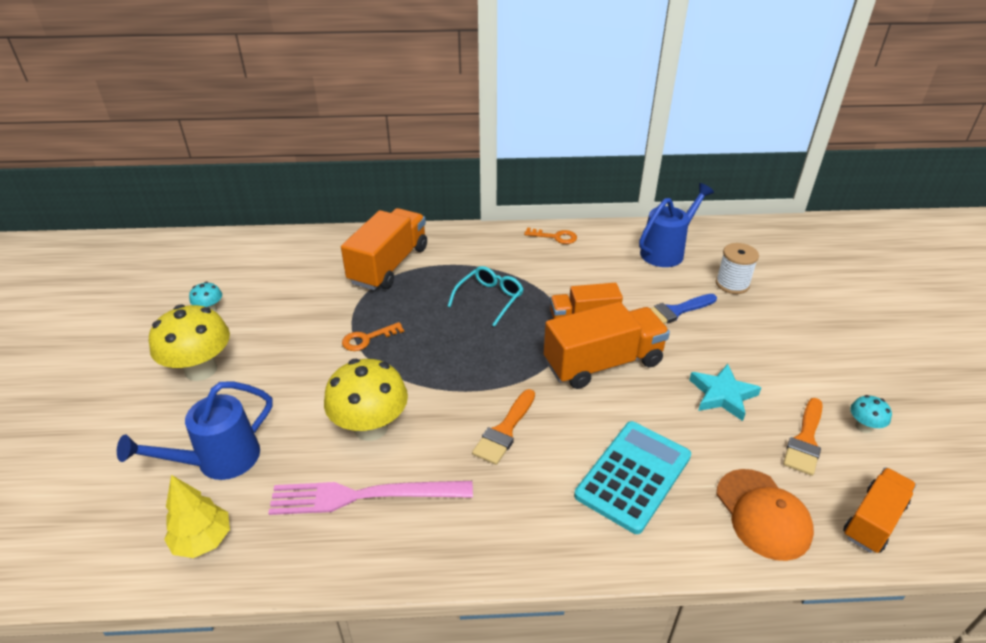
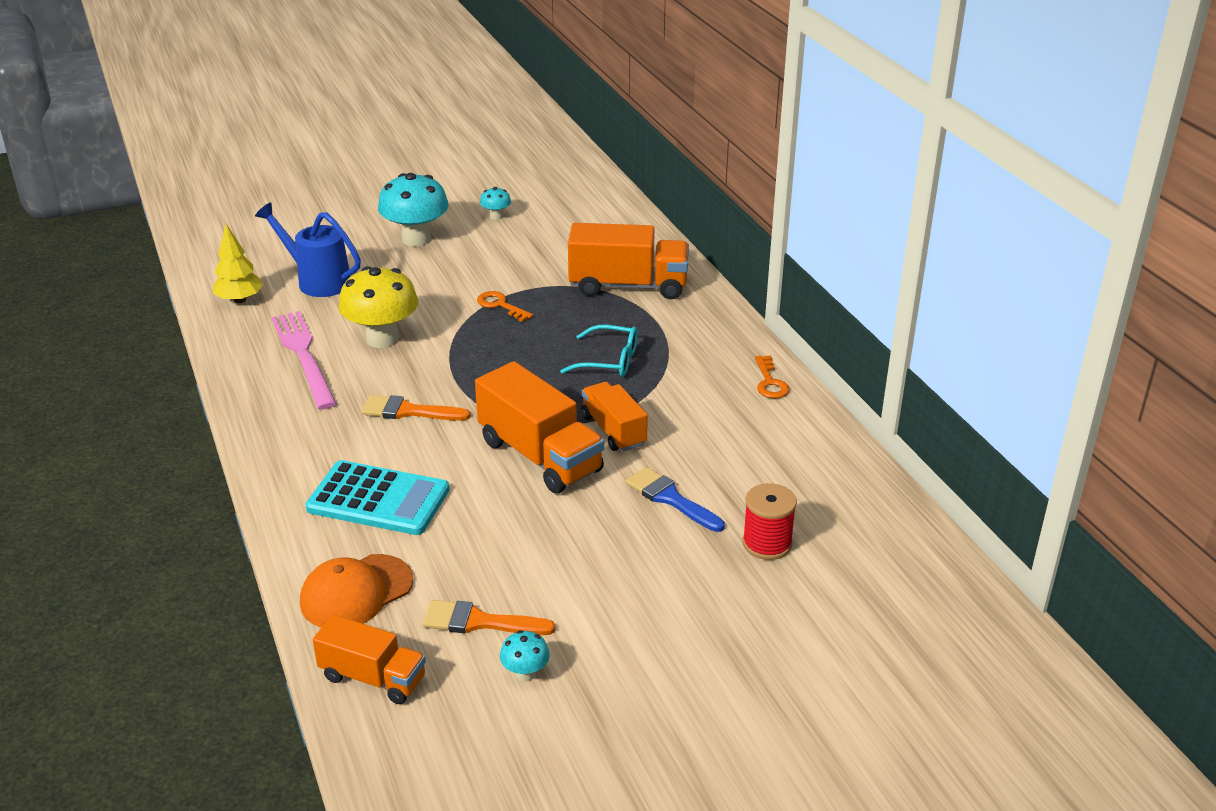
camera: 70 degrees right, 5 degrees down
(201, 369) = (416, 239): yellow mushroom -> turquoise mushroom
(666, 251) = (806, 477): blue watering can -> none
(722, 395) = (529, 551): turquoise star -> none
(732, 284) = (767, 543): white spool -> red spool

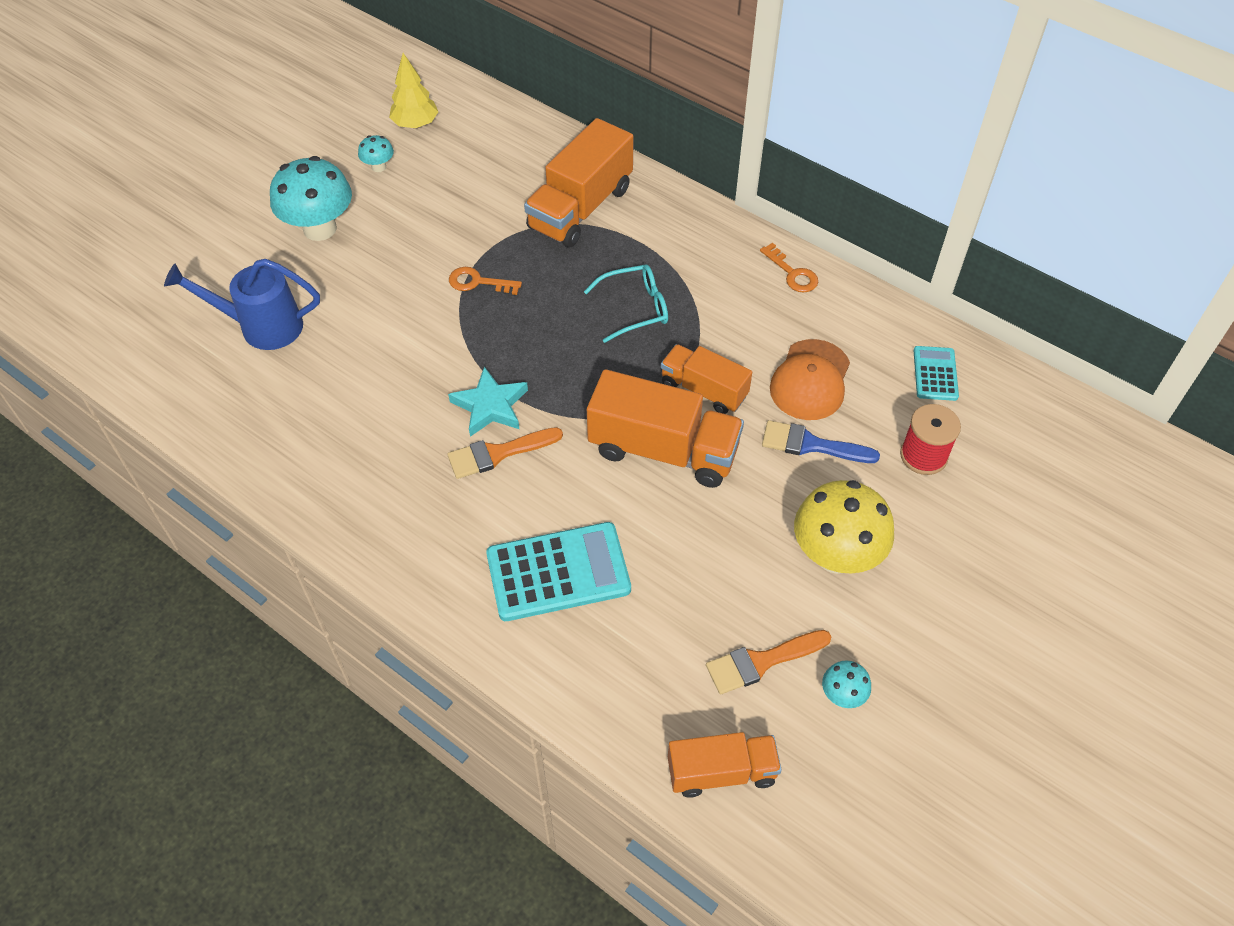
camera: 30 degrees left, 20 degrees up
(240, 300) = (197, 387): yellow tree -> yellow tree (415, 124)
(303, 356) = (333, 431): pink fork -> none
(356, 592) = (628, 688): orange cap -> orange cap (810, 380)
(382, 339) = (395, 374): yellow mushroom -> yellow mushroom (835, 555)
(432, 381) = (490, 406): none -> turquoise star
(628, 286) = (580, 208): orange truck -> orange truck turned 150 degrees clockwise
(836, 492) = (935, 374): none -> turquoise calculator

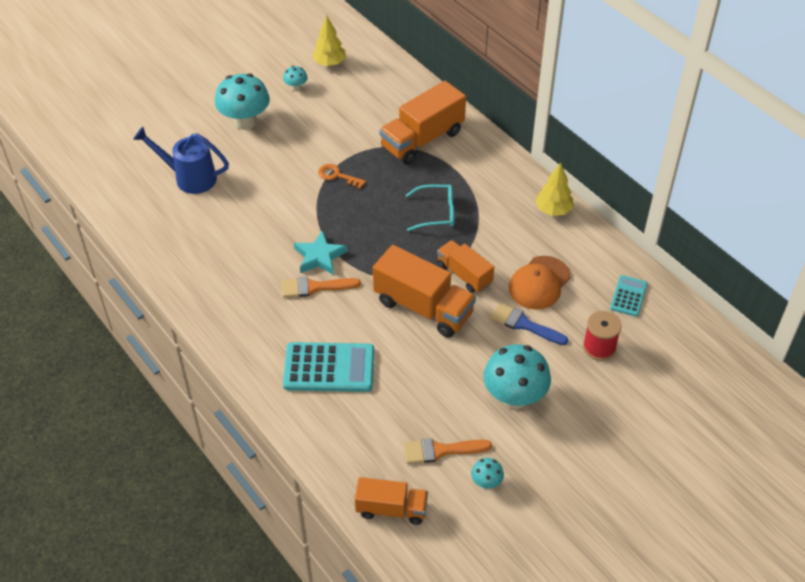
camera: 15 degrees right, 5 degrees down
(792, 273) = (553, 210): orange key -> yellow tree
(835, 555) = (514, 397): yellow mushroom -> turquoise mushroom

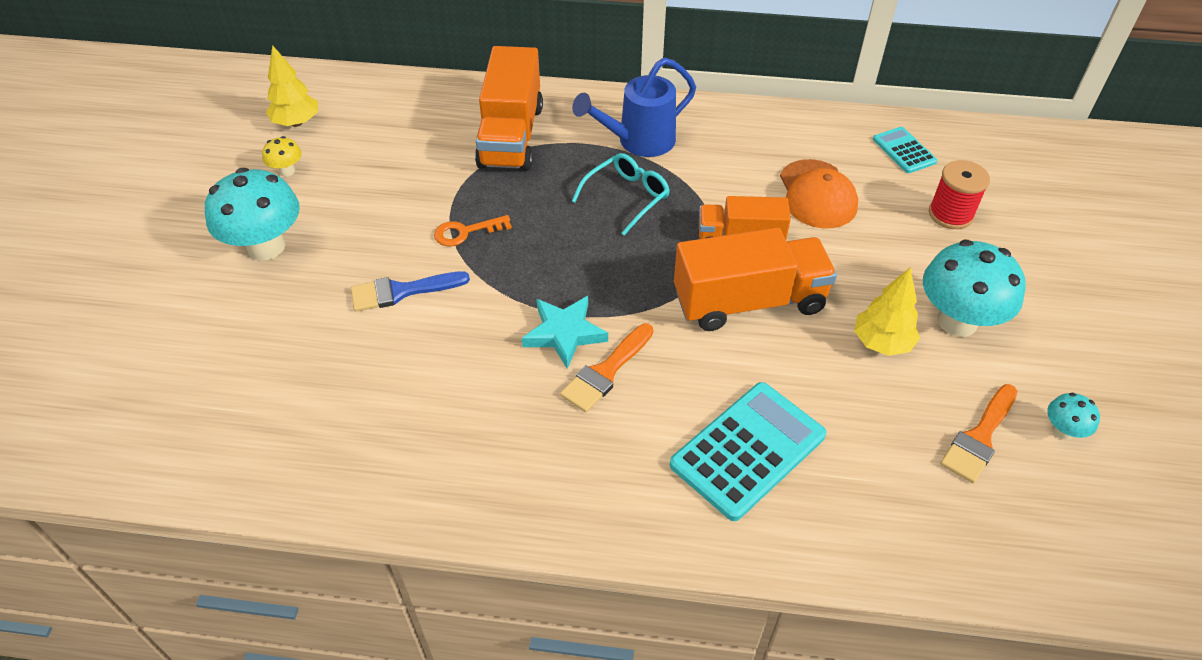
camera: 45 degrees left, 0 degrees up
(190, 178) = (271, 361): blue watering can -> blue watering can (639, 141)
(296, 88) = (287, 171): turquoise mushroom -> yellow mushroom
(391, 509) = (1032, 551): orange truck -> none
(524, 324) = (862, 243): blue brush -> blue brush (402, 291)
(553, 210) = (732, 120): yellow tree -> yellow tree (881, 342)

